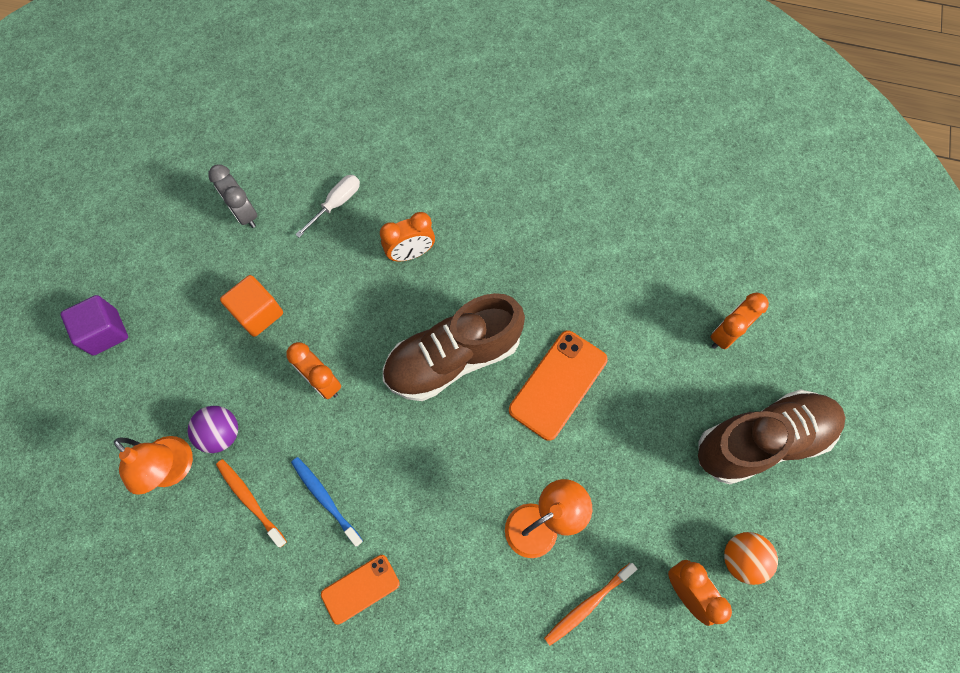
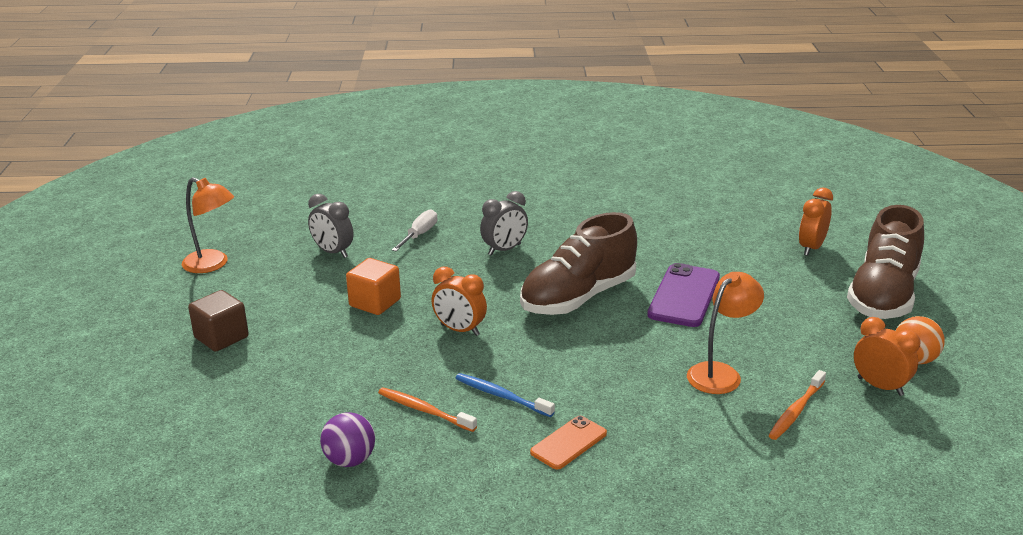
camera: 15 degrees left, 40 degrees down
(105, 332) = (221, 337): purple cube -> brown cube
(175, 469) = (335, 405): orange lamp -> orange lamp (212, 264)
(221, 434) = (373, 376): purple ball -> purple ball (350, 460)
(411, 253) = (504, 250): orange clock -> grey clock
(558, 384) = (684, 296): orange phone -> purple phone
(761, 441) = (883, 295): brown shoe -> brown shoe turned 150 degrees clockwise

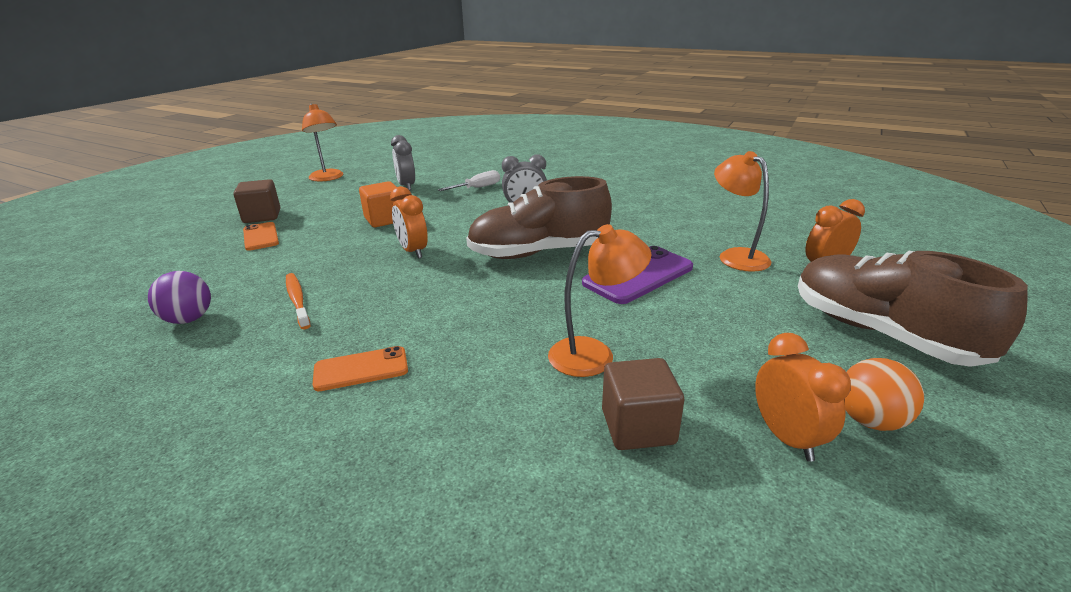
camera: 30 degrees right, 0 degrees up
(267, 361) = (260, 237): none -> orange phone
(501, 396) = (369, 308): blue toothbrush -> none
(740, 254) = (736, 256): none -> orange lamp
(796, 411) = (638, 427): orange toothbrush -> brown cube
(883, 295) = (881, 333): brown shoe -> brown shoe turned 90 degrees clockwise

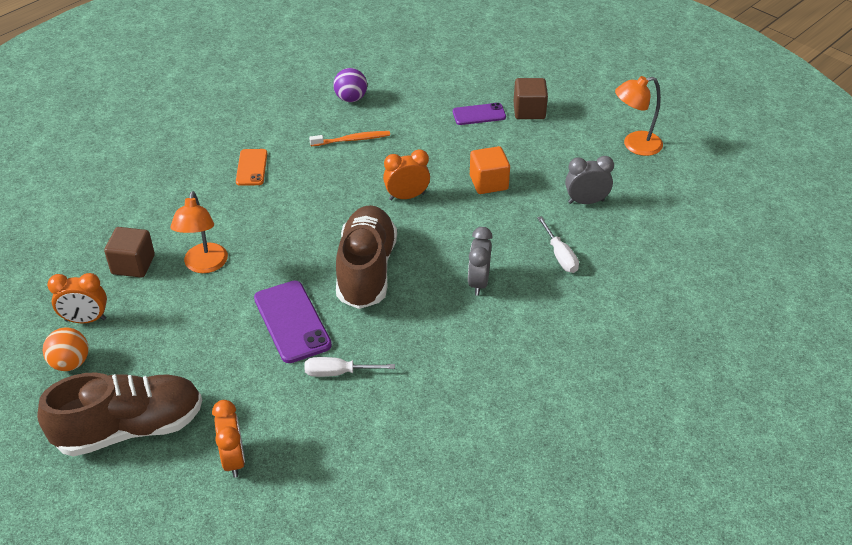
camera: 105 degrees right, 15 degrees up
(260, 237) = (479, 114): orange phone -> purple phone
(677, 243) = (338, 373): none -> white screwdriver
(736, 256) = (290, 404): orange lamp -> none

